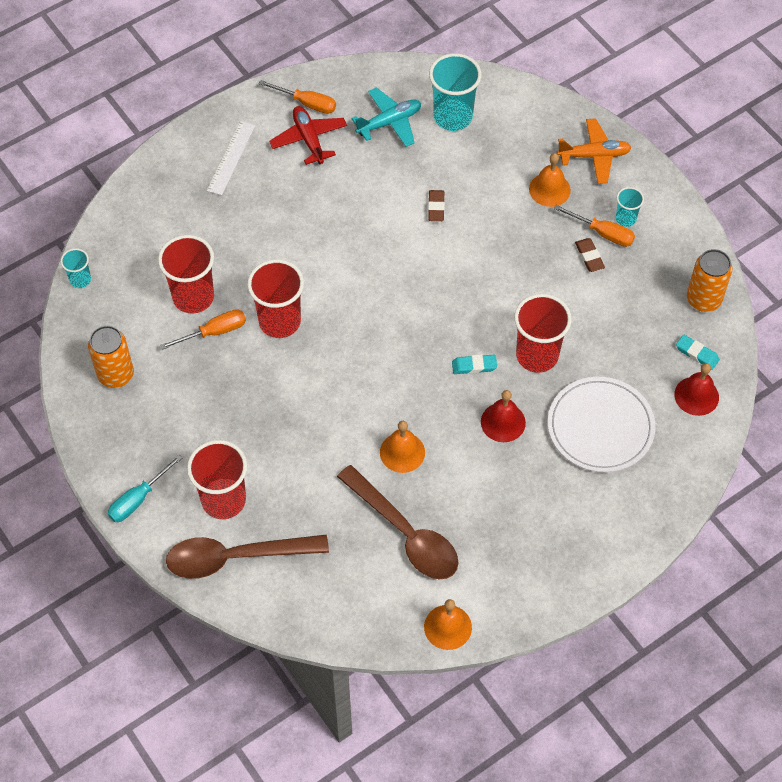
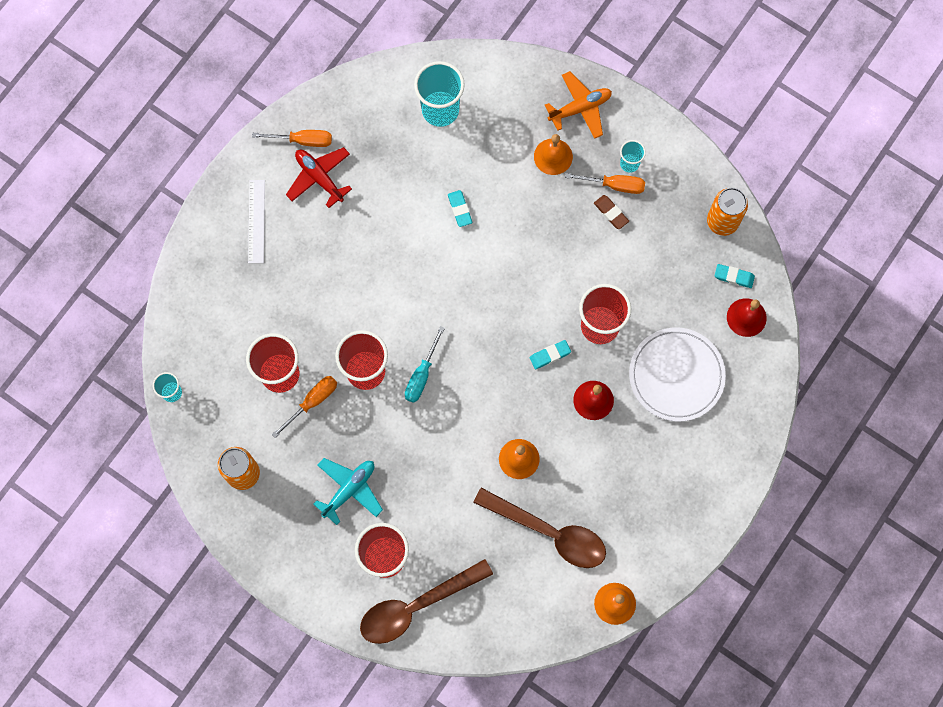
camera: 20 degrees left, 15 degrees up
(138, 499) = (312, 583): turquoise screwdriver -> turquoise screwdriver (422, 375)
(389, 122) = (385, 135): turquoise plane -> turquoise plane (349, 489)
(436, 207) = (460, 209): brown eraser -> turquoise eraser

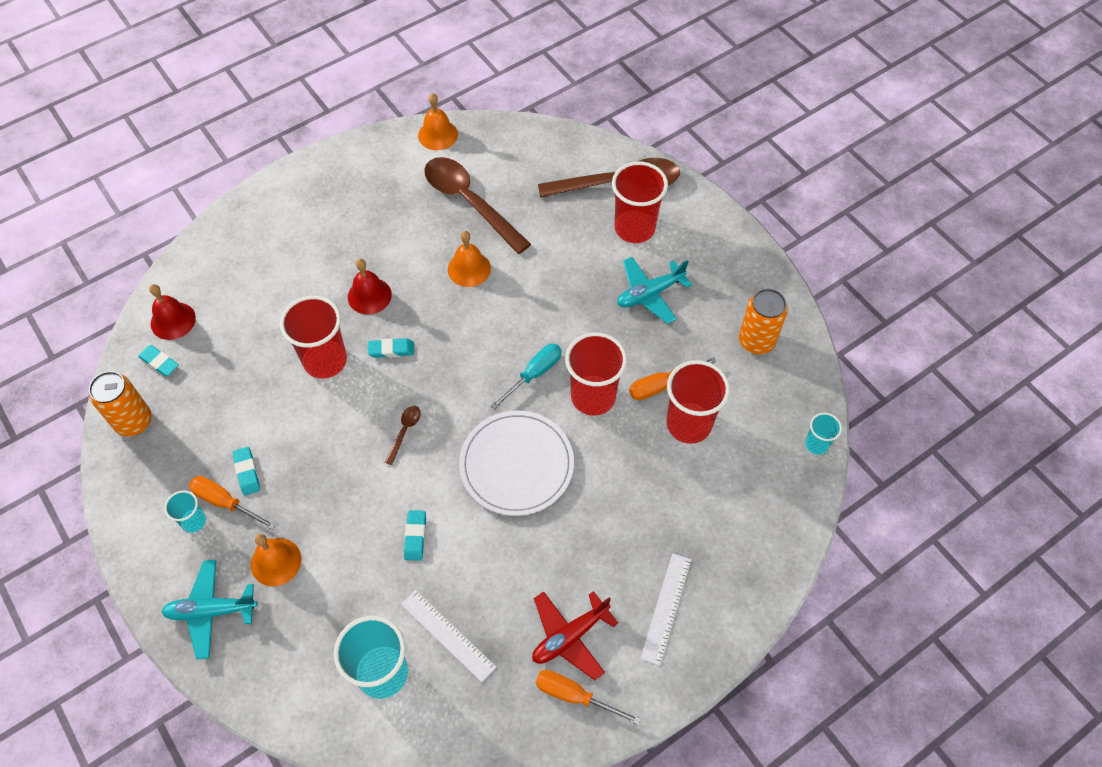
camera: 160 degrees left, 15 degrees down
(319, 178) = (570, 636): red plane -> red plane turned 75 degrees clockwise
(406, 149) = (448, 635): none -> white ruler
(505, 288) = (405, 431): none -> brown spoon
(580, 108) = (211, 611): orange plane -> turquoise plane
(611, 213) = (247, 472): brown eraser -> turquoise eraser
(676, 375) = (275, 291): white plate -> white plate (516, 464)

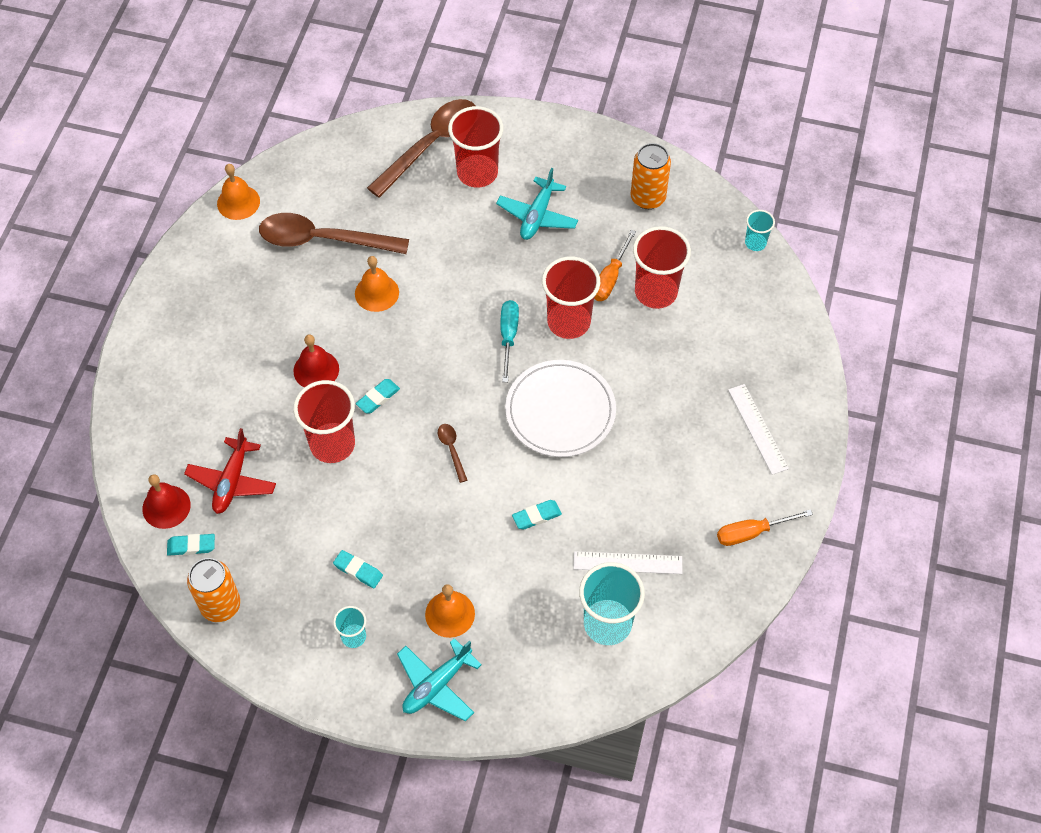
camera: 40 degrees left, 0 degrees up
(225, 502) = (364, 604): orange screwdriver -> none
(415, 536) = (536, 516): turquoise eraser -> turquoise eraser turned 75 degrees counterclockwise
(570, 636) = (712, 497): red plane -> red plane (232, 481)

